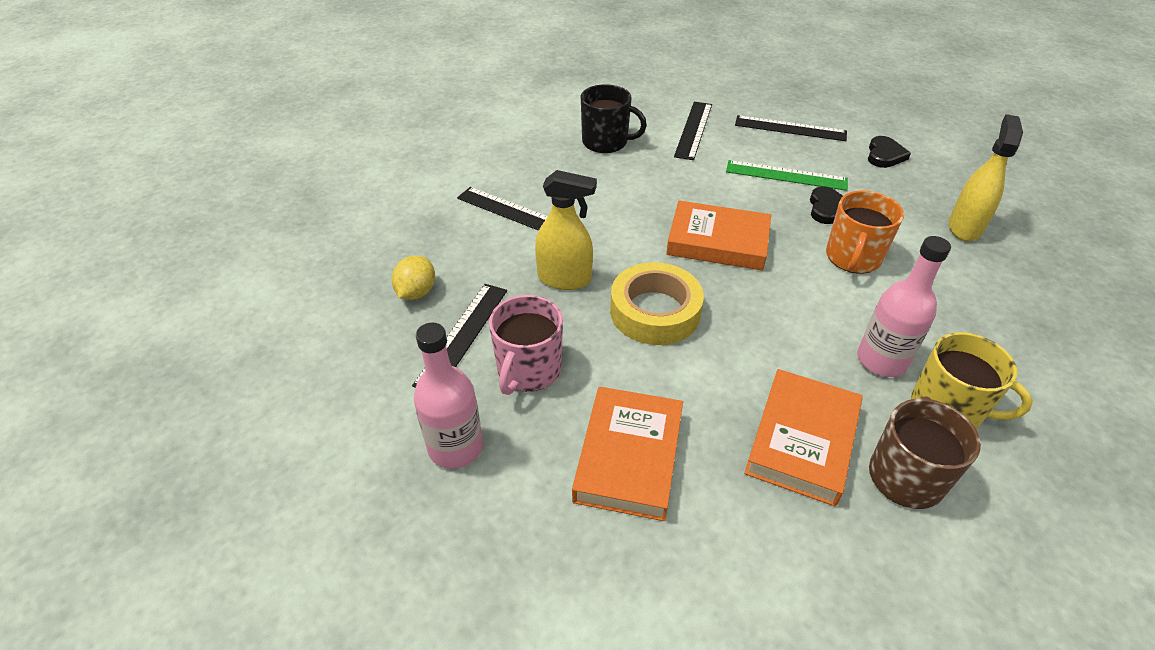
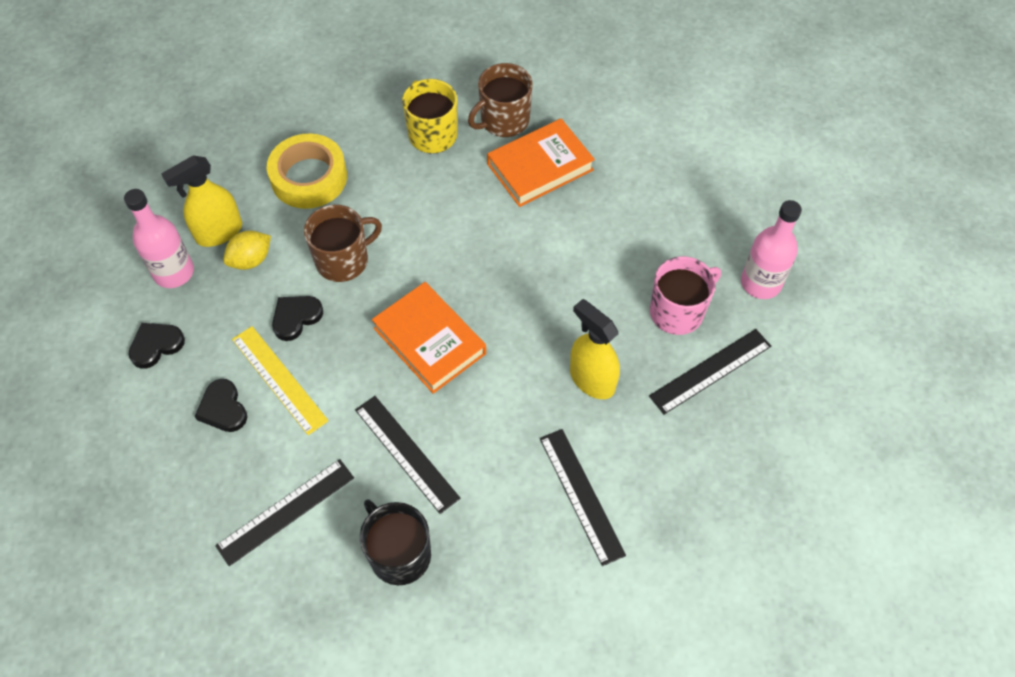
camera: 145 degrees left, 15 degrees up
(416, 292) = (727, 441): yellow lemon -> yellow lemon (251, 260)
(629, 457) = (653, 216): orange book -> none
(655, 311) = (546, 305): yellow tape -> yellow tape (309, 177)
(786, 175) = (279, 379): green ruler -> yellow ruler
(790, 128) = (187, 444): black ruler -> black ruler (406, 453)
(796, 149) = (223, 408): none -> black heart
(853, 258) = (343, 260): orange mug -> brown mug
(881, 360) = (431, 180): pink bottle -> pink bottle (174, 272)

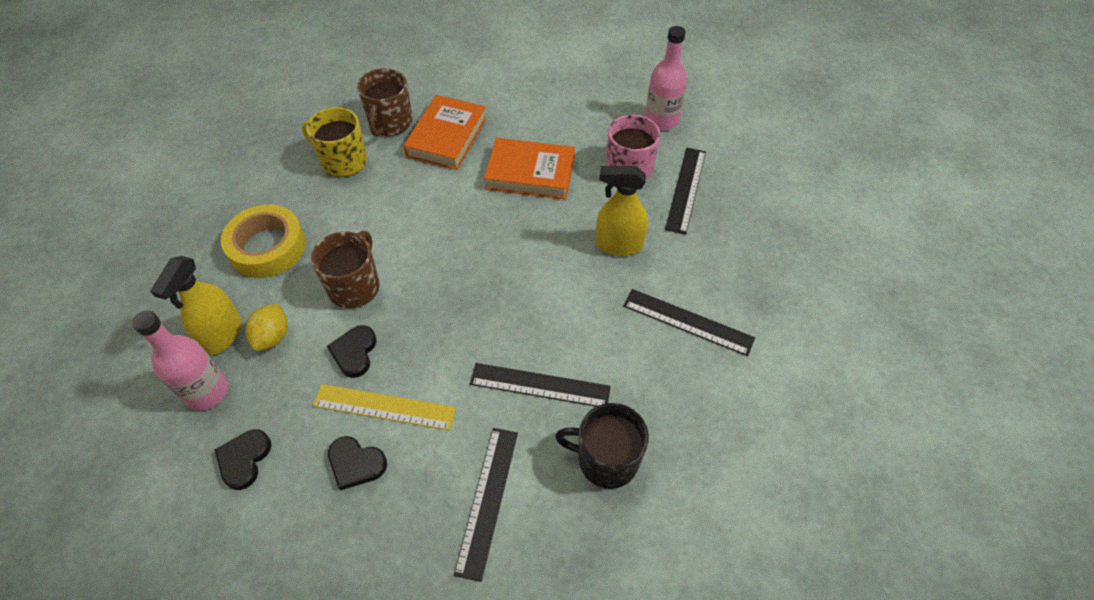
camera: 40 degrees left, 5 degrees down
(429, 341) = (479, 297): orange book -> orange book (530, 173)

